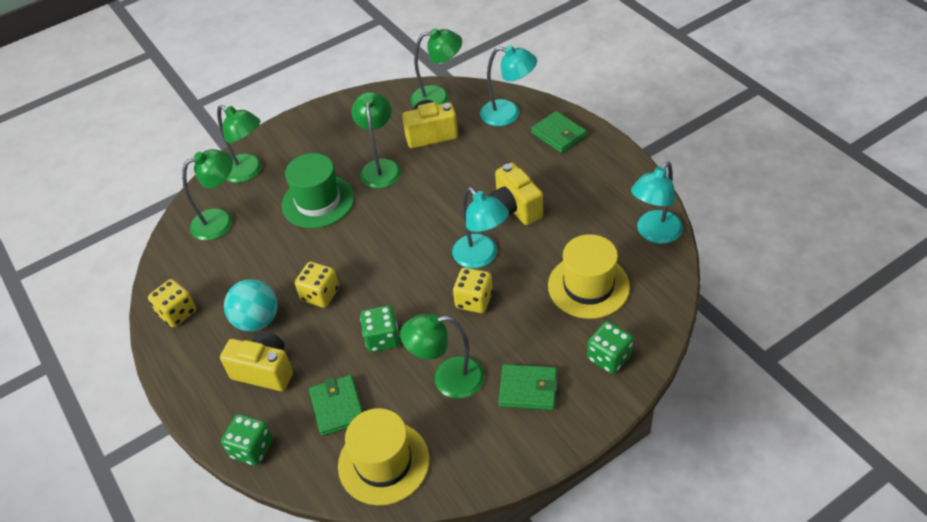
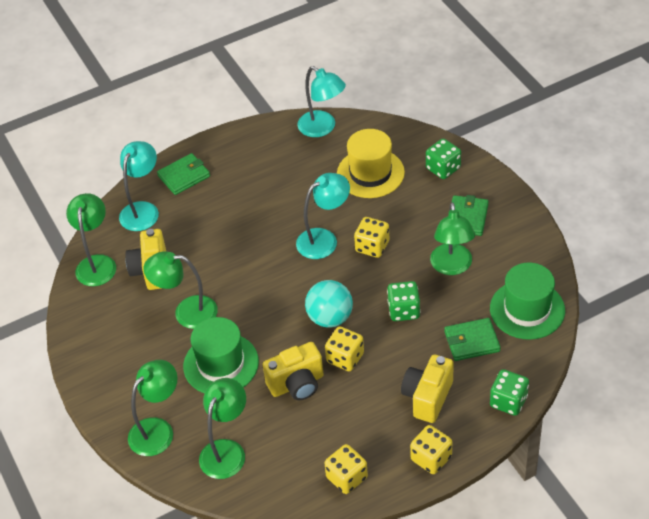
camera: 85 degrees left, 0 degrees up
(188, 380) = (431, 458): none -> yellow dice
(220, 221) = (226, 450): green lamp -> green lamp turned 45 degrees clockwise
(257, 320) = (368, 407): turquoise ball -> turquoise ball (330, 318)
(383, 462) = (527, 309): yellow hat -> green hat
(515, 208) = (271, 213): yellow camera -> yellow camera (297, 384)

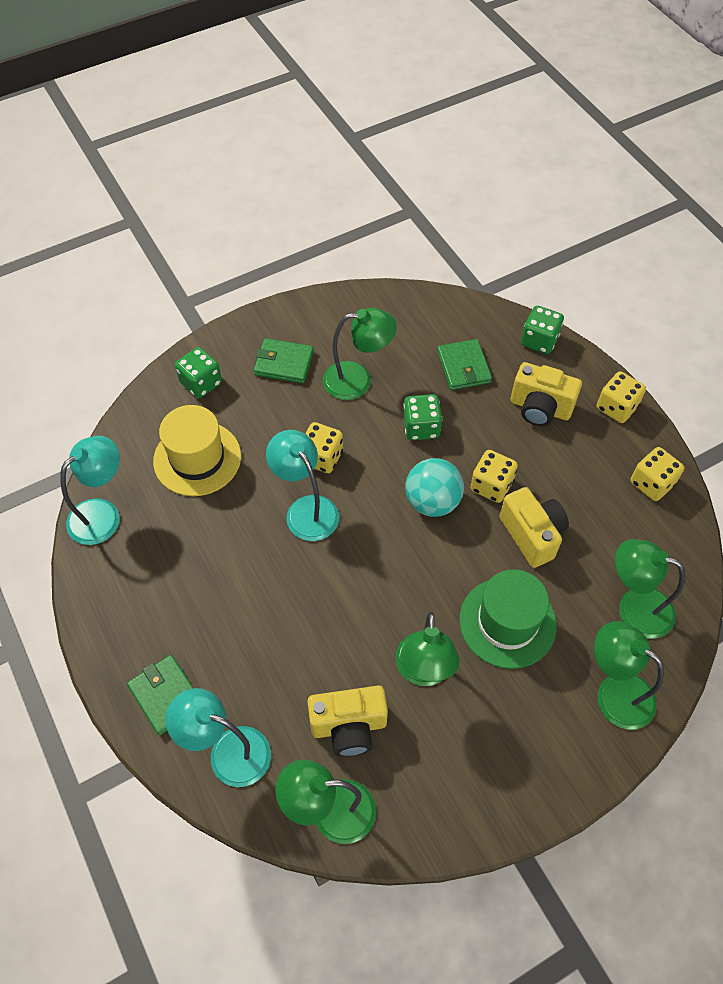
camera: 95 degrees left, 10 degrees up
(527, 309) = (420, 318): green hat -> none

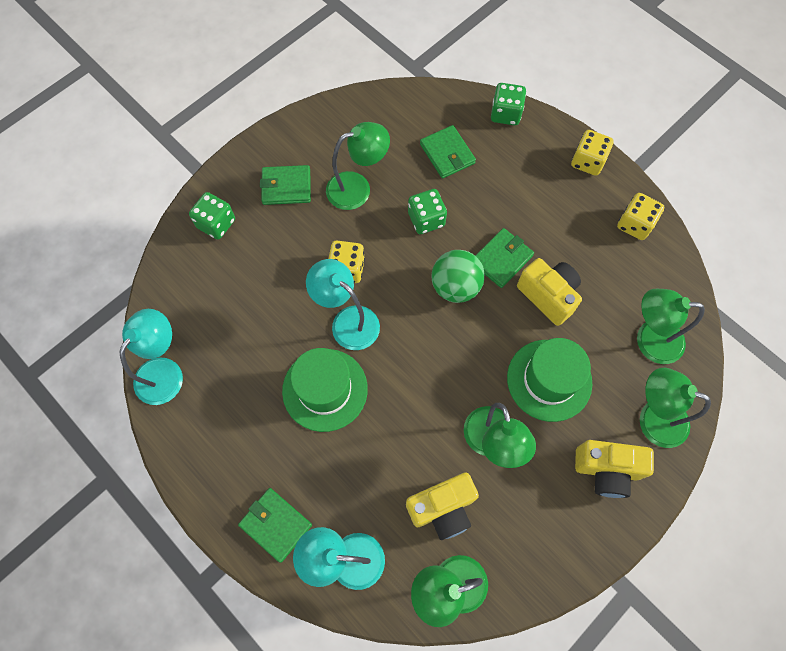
camera: 15 degrees left, 10 degrees up
(197, 458) = (235, 297): yellow hat -> none
(260, 572) = (325, 389): none -> green hat
(432, 501) = (455, 286): turquoise ball -> green ball
(491, 485) = (501, 259): yellow dice -> green wallet
(540, 408) = (523, 177): yellow camera -> yellow camera (606, 470)

